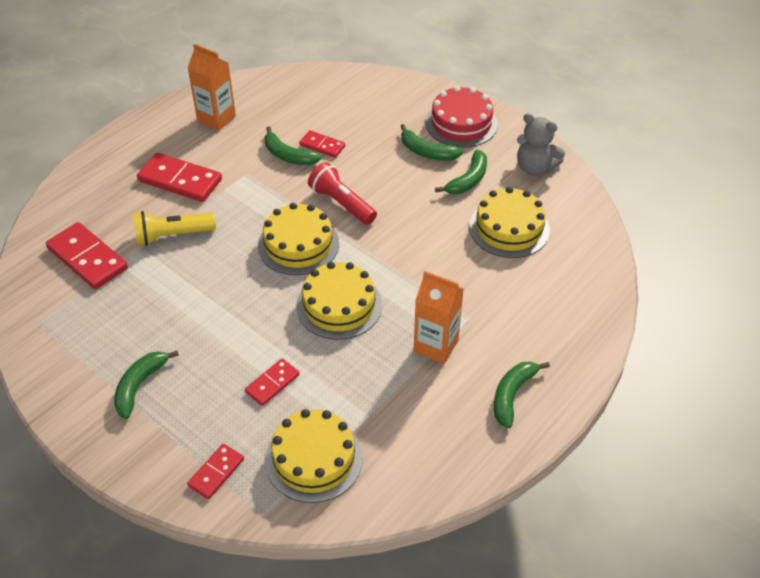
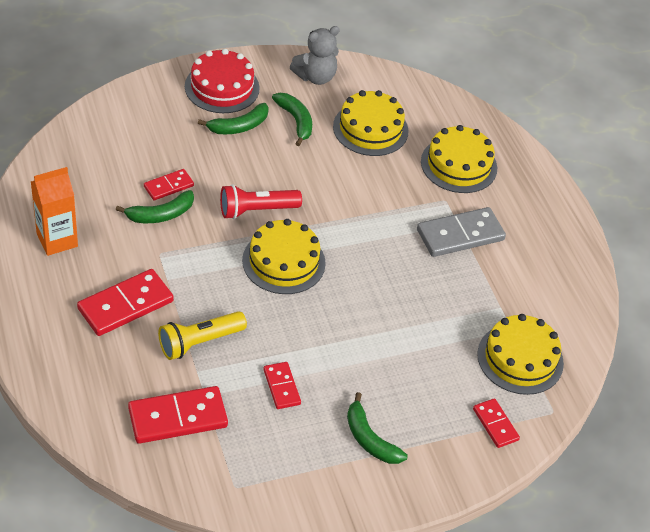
camera: 65 degrees left, 0 degrees up
(172, 236) = (199, 342): yellow flashlight -> yellow flashlight turned 45 degrees clockwise
(272, 383) = (429, 350): red domino -> red domino (281, 387)
(339, 305) = (375, 270): yellow cake -> yellow cake (459, 165)
(436, 346) = (460, 235): orange carton -> grey domino
(512, 395) = (535, 219): green banana -> none

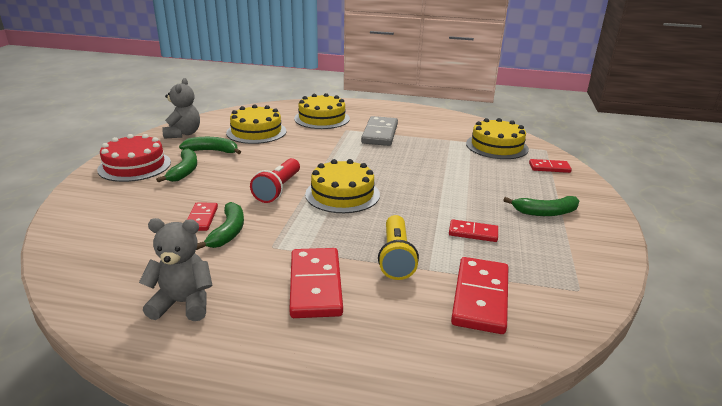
camera: 55 degrees left, 20 degrees down
(57, 240) = (183, 303): orange carton -> grey teddy bear

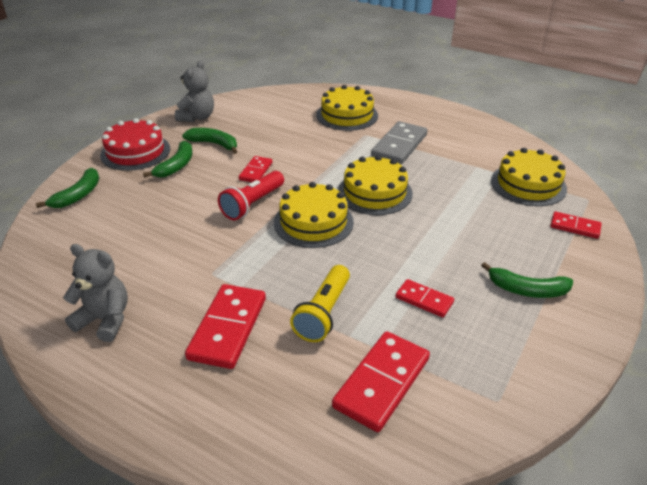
camera: 20 degrees right, 10 degrees up
(201, 218) = (164, 227): red domino -> red domino (255, 171)
(228, 232) = (180, 248): green banana -> green banana (78, 195)
(256, 132) = (269, 124): yellow cake -> yellow cake (374, 192)

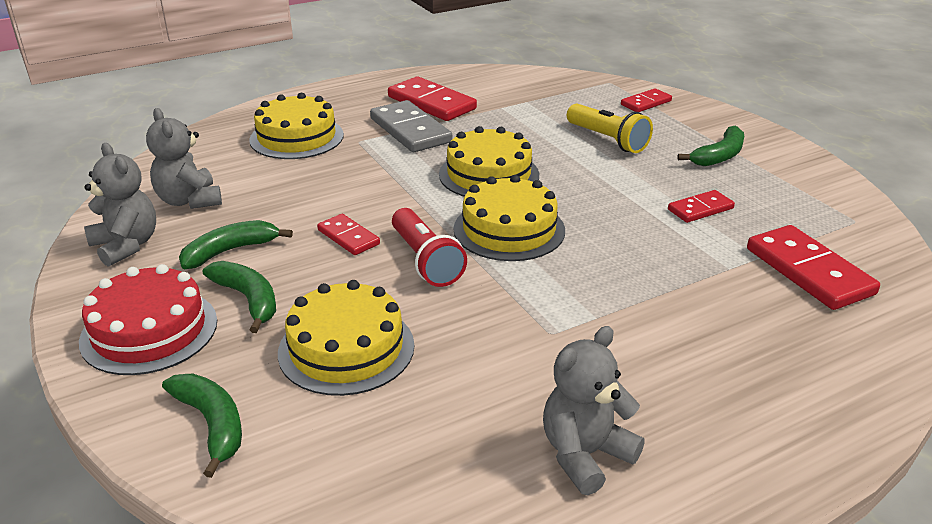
camera: 60 degrees left, 5 degrees down
(228, 328) = (669, 347): red domino -> red domino (431, 103)
(250, 115) = (189, 201): none -> grey teddy bear
(323, 313) = (684, 273): yellow flashlight -> yellow flashlight (608, 140)
(528, 184) = (560, 96): yellow cake -> yellow cake (346, 348)

